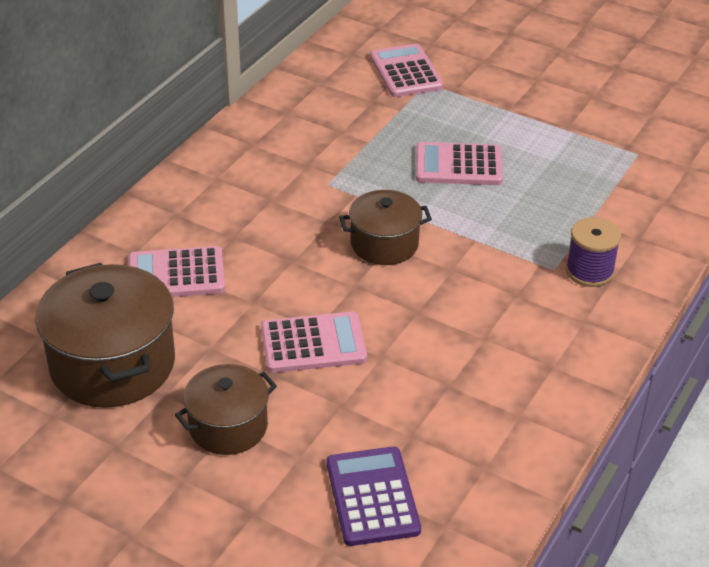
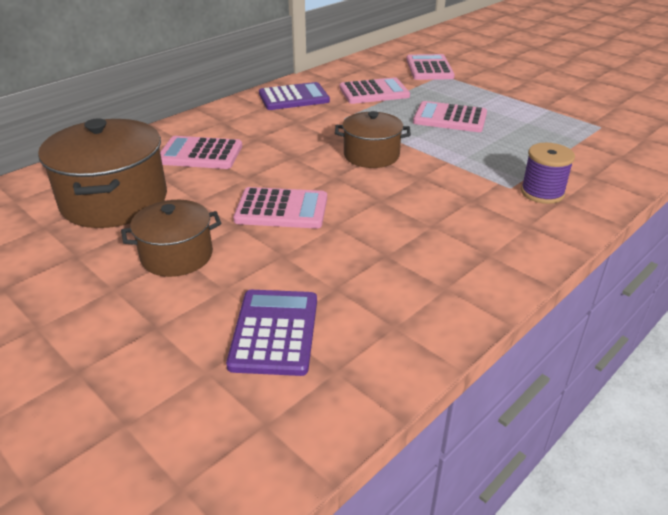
camera: 15 degrees right, 5 degrees down
(248, 155) = (294, 98): none -> purple calculator
(349, 130) = (374, 92): none -> pink calculator

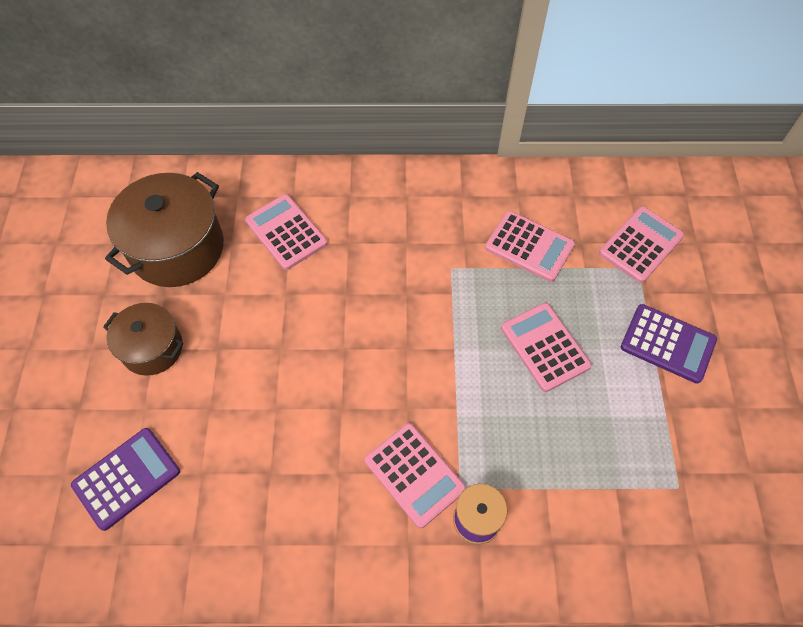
camera: 45 degrees right, 25 degrees up
(281, 209) = (264, 356): pink calculator -> pink calculator (414, 475)
(294, 98) = (447, 200): purple calculator -> purple calculator (667, 344)
(371, 155) = (406, 344): brown pot -> none

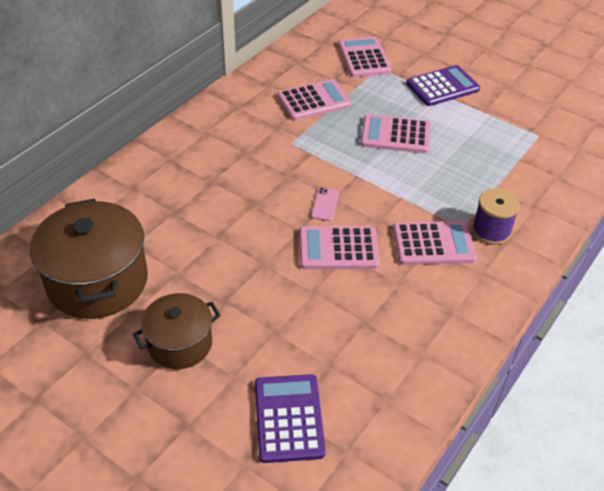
camera: 55 degrees left, 15 degrees down
(286, 232) = (161, 209): pink calculator -> pink calculator (338, 248)
(392, 348) = (325, 204): none -> pink phone

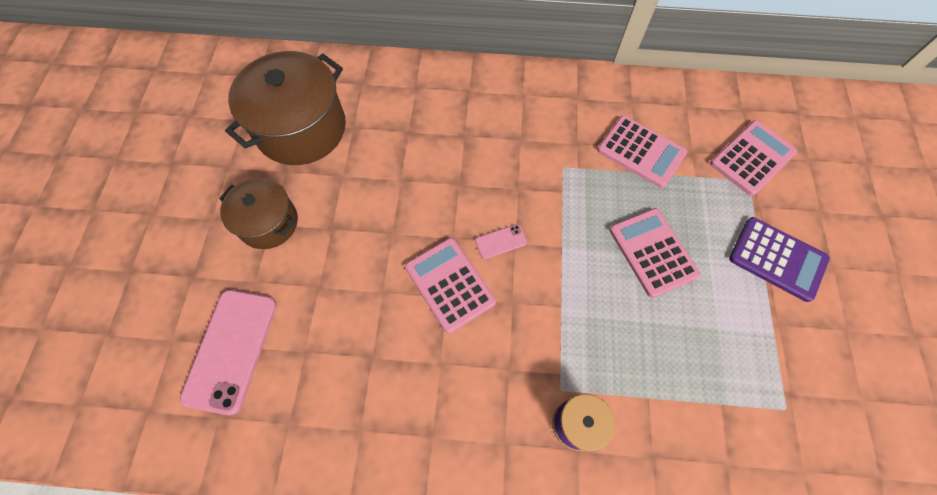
camera: 60 degrees right, 20 degrees up
(289, 418) = (231, 350): purple calculator -> pink phone
(433, 244) = (515, 371): pink calculator -> none

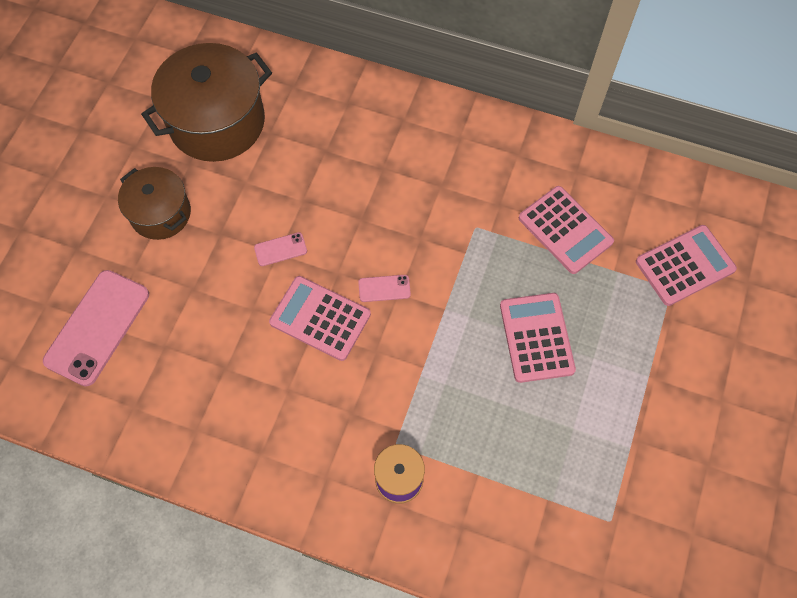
camera: 15 degrees right, 0 degrees up
(393, 229) = (280, 249): none -> pink phone
(450, 284) = (320, 318): pink calculator -> pink calculator turned 45 degrees counterclockwise
(777, 259) = (665, 377): purple calculator -> none

